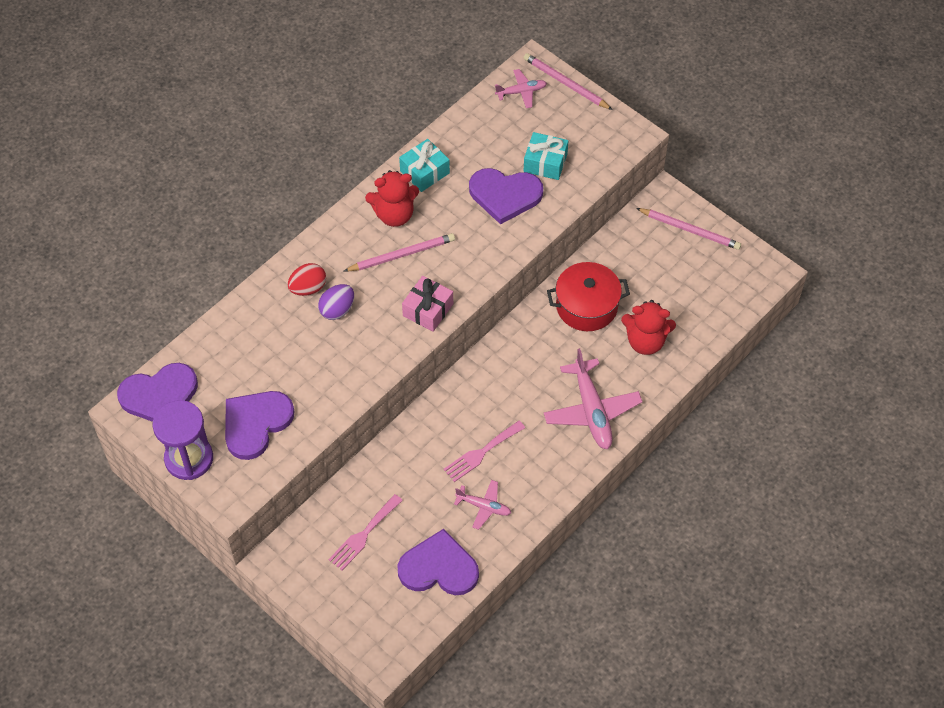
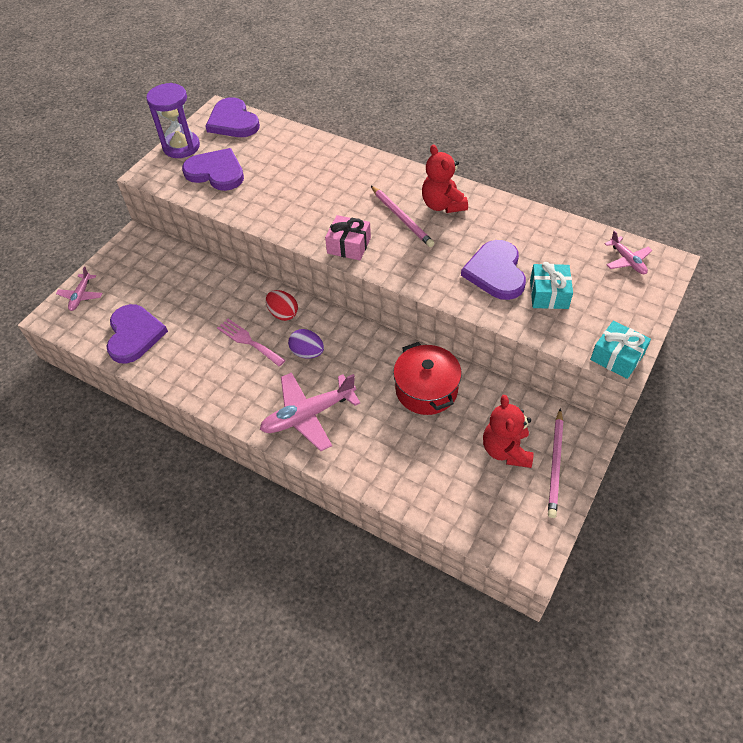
camera: 80 degrees right, 5 degrees down
(308, 288) = (349, 172): red egg -> red egg (283, 314)
(337, 310) = (333, 192): purple egg -> purple egg (307, 353)
(363, 535) = (161, 282): pink fork -> none
(424, 172) = (497, 214): turquoise gift -> turquoise gift (617, 357)
(484, 507) = (195, 353): pink plane -> pink plane (81, 296)
(565, 83) = (658, 291): pink pencil -> none
(645, 341) = (400, 446): red teddy bear -> red teddy bear (506, 450)

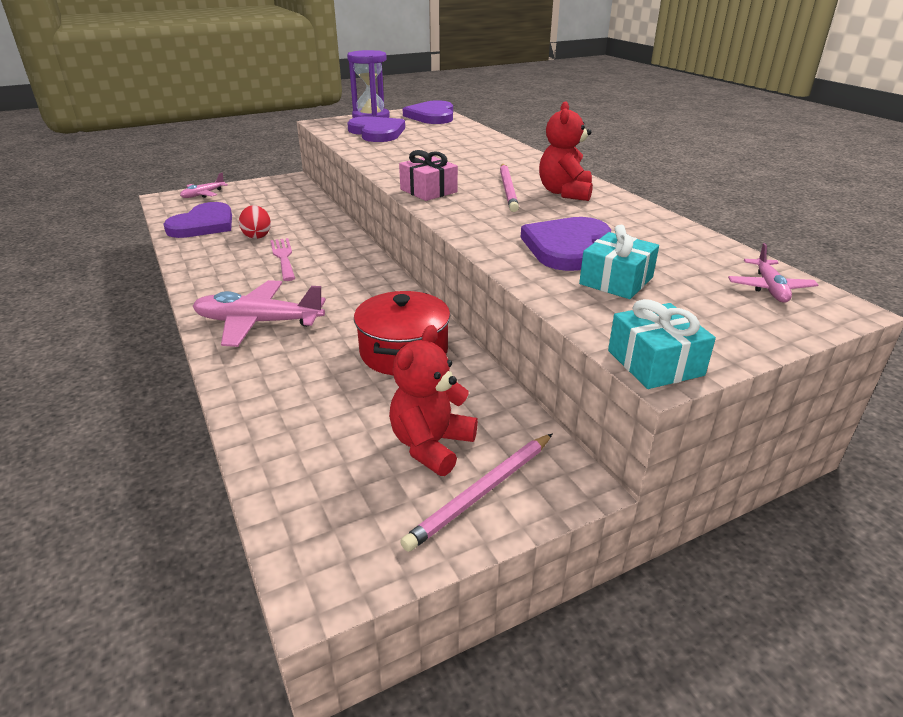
camera: 30 degrees right, 20 degrees down
(283, 314) = (339, 251): red egg -> red egg (257, 236)
(307, 353) = (323, 282): purple egg -> none

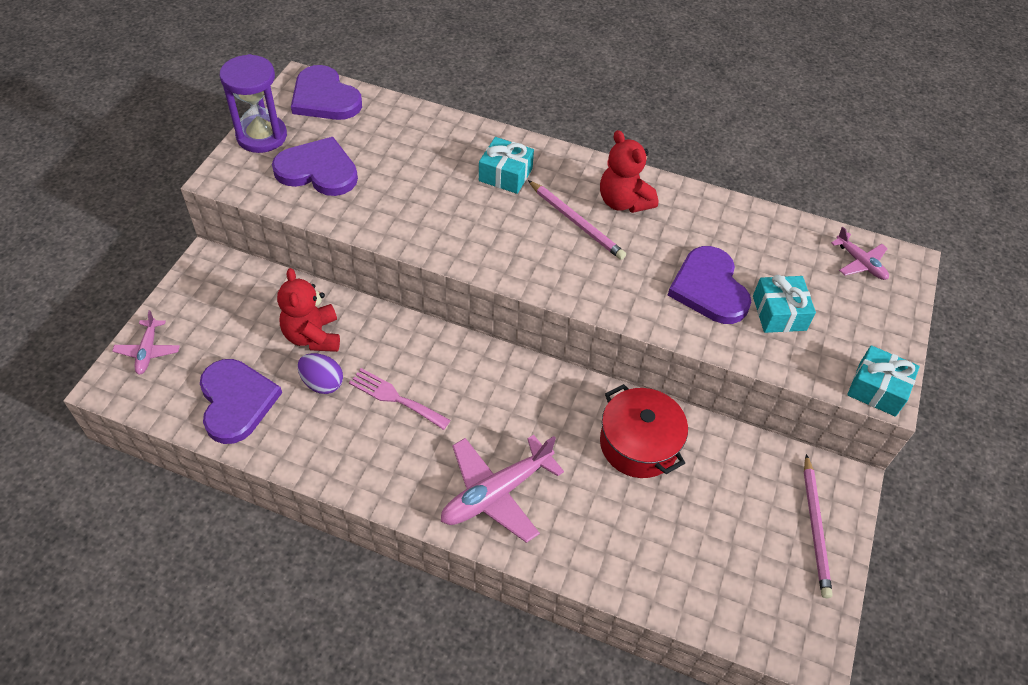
camera: 45 degrees left, 20 degrees up
(257, 236) = (322, 383): red egg -> purple egg
(428, 191) = (517, 264): pink gift -> none
(431, 445) = (753, 515): red teddy bear -> red teddy bear (313, 336)
(492, 161) = (505, 175): none -> turquoise gift

